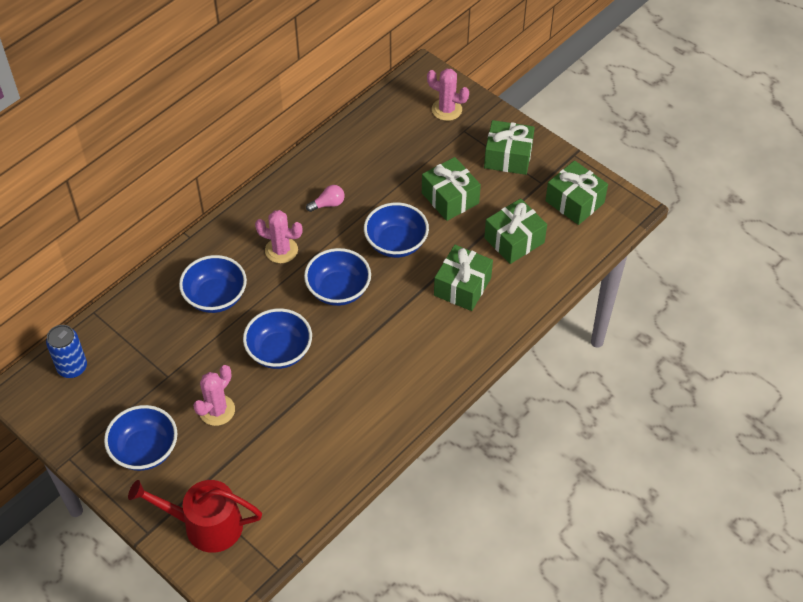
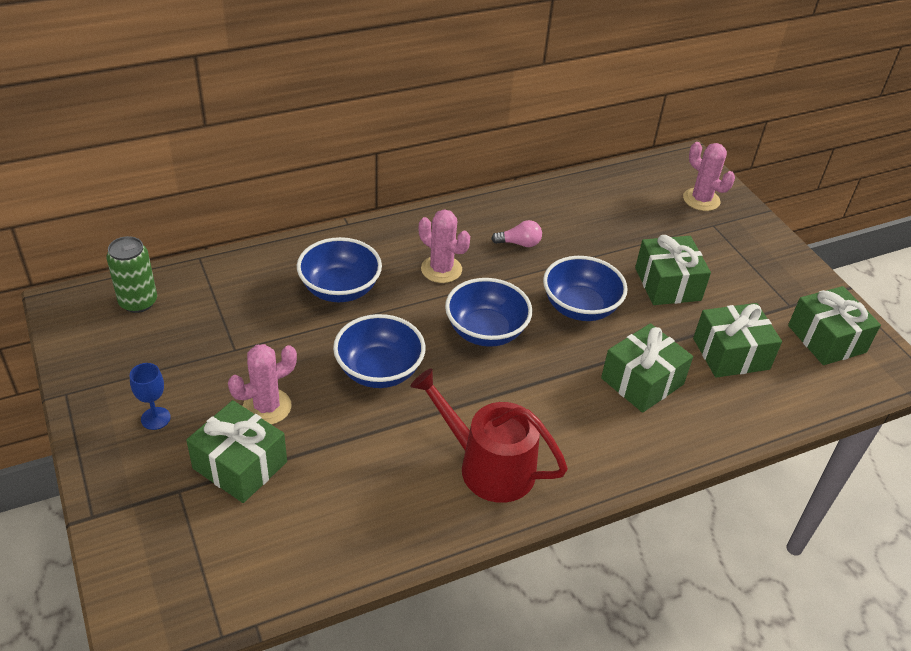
camera: 20 degrees right, 10 degrees down
(72, 367) = (138, 302): blue can -> green can
(145, 450) = (155, 418): blue bowl -> blue goblet
(205, 525) = (167, 537): red watering can -> red watering can (488, 466)
(508, 157) = (757, 266): green gift -> green gift (240, 465)

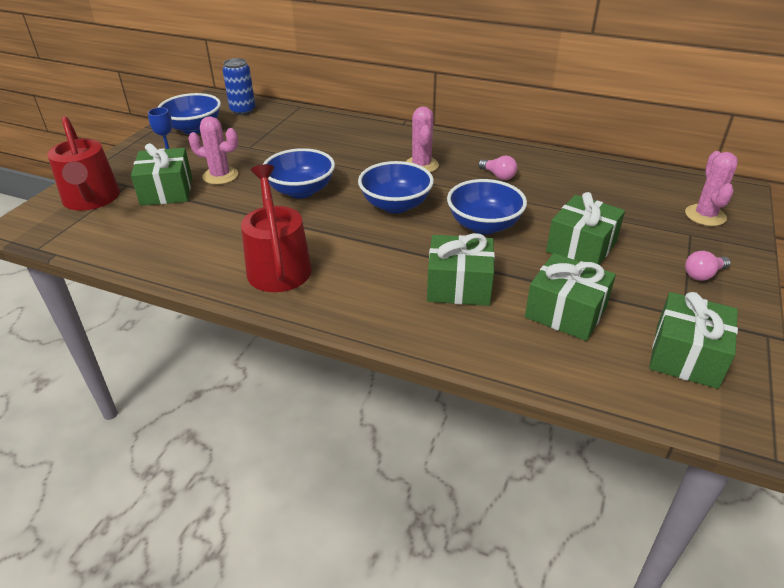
camera: 50 degrees right, 5 degrees down
(138, 302) = (243, 110): green can -> blue can
(170, 537) = (91, 199): none -> red watering can
(340, 289) = (346, 148): blue bowl -> blue bowl (194, 128)
(760, 260) = (703, 275): none -> pink light bulb

